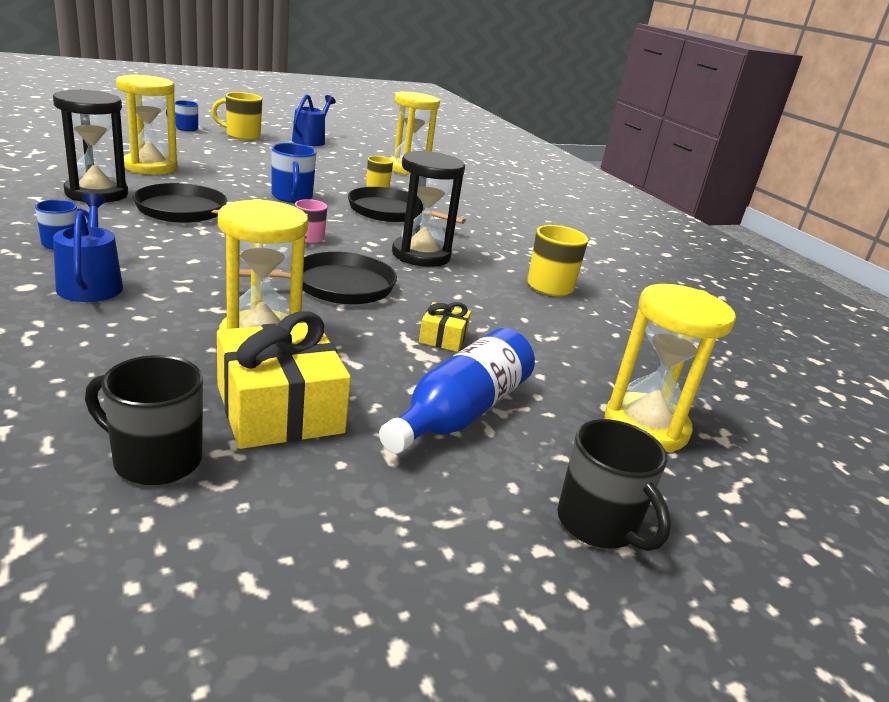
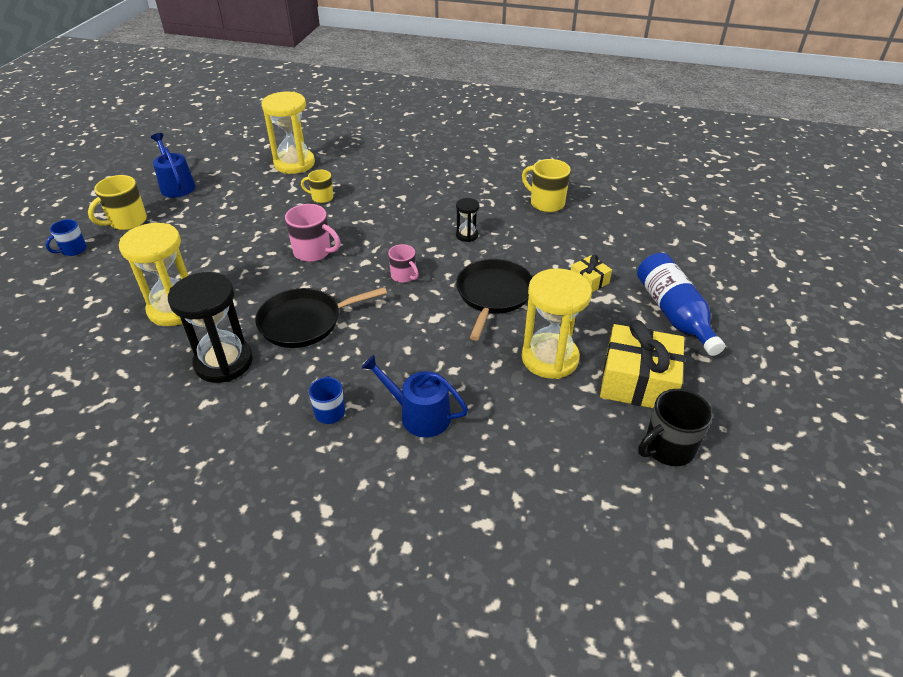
camera: 45 degrees left, 15 degrees up
(292, 197) = (313, 252): blue mug -> pink mug
(390, 212) = (380, 214): black pan -> none
(421, 255) = (467, 235): black hourglass -> black hourglass, size x0.49
(598, 525) = (784, 316): black mug -> none
(646, 426) = (716, 256): yellow hourglass -> none

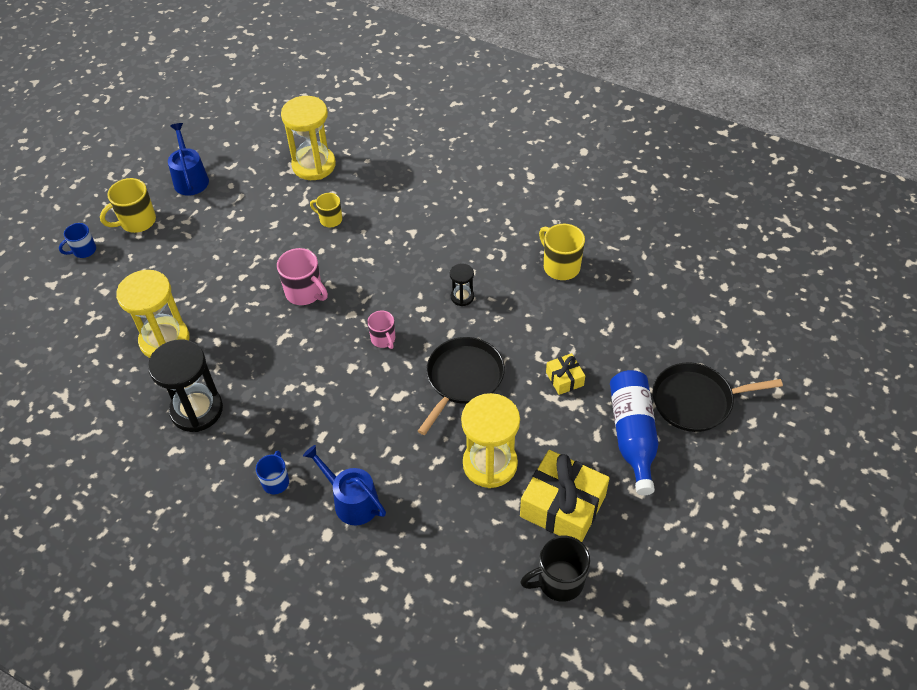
camera: 15 degrees right, 10 degrees up
(305, 322) = (277, 378): black pan -> black pan (696, 401)

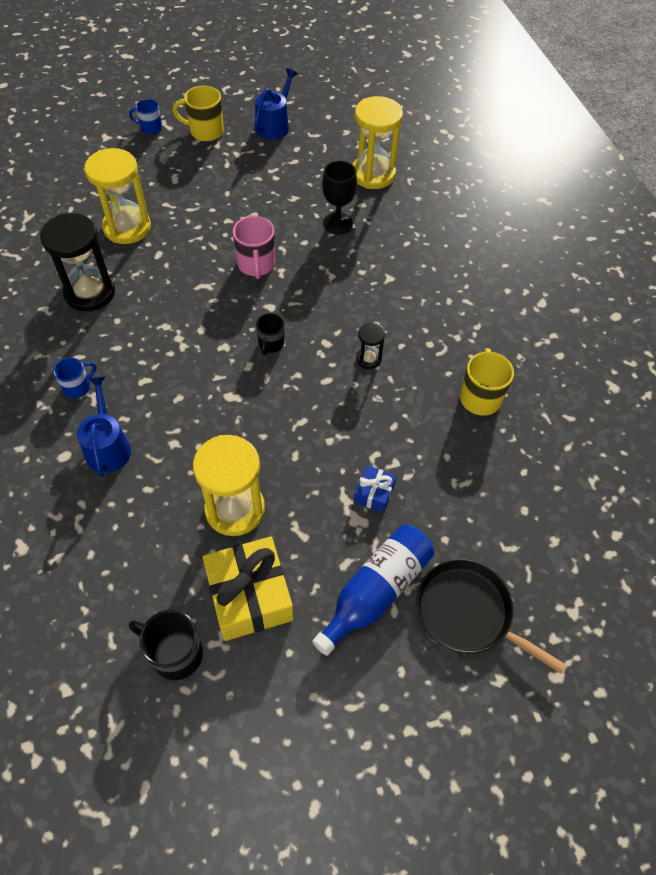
camera: 40 degrees right, 5 degrees up
(330, 219) = (337, 223): yellow mug -> black goblet
(383, 339) = (271, 344): pink mug -> black mug
(463, 379) = (293, 424): black pan -> none
(564, 379) = (374, 493): yellow gift -> blue gift

